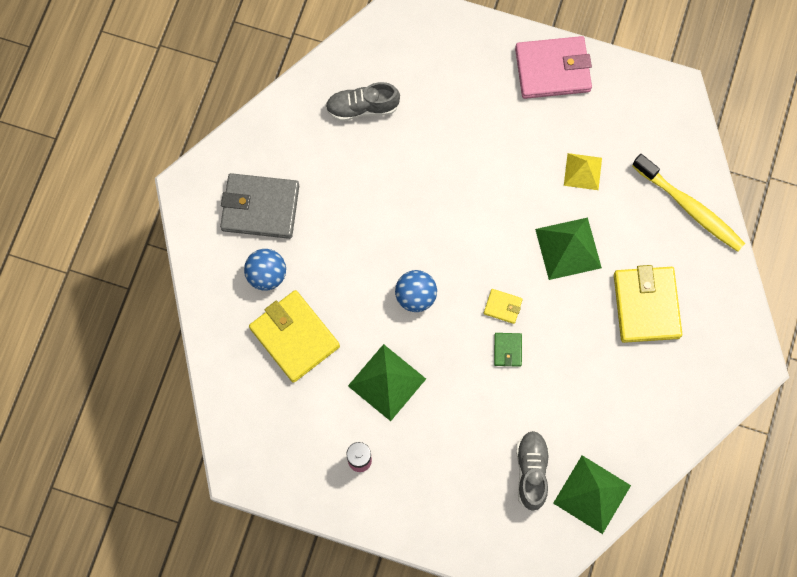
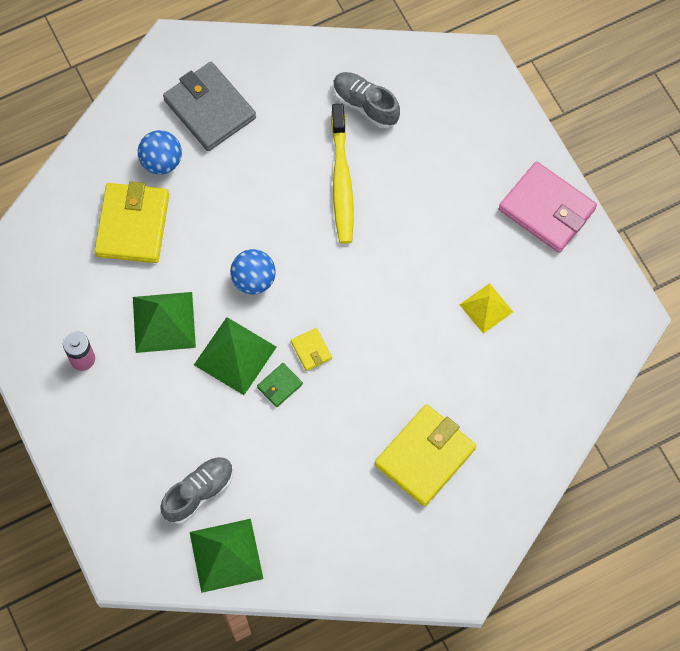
camera: 45 degrees right, 5 degrees down
(568, 248) = (410, 355): green pyramid -> green pyramid (235, 355)
(689, 207) = (543, 415): yellow toothbrush -> yellow toothbrush (341, 180)

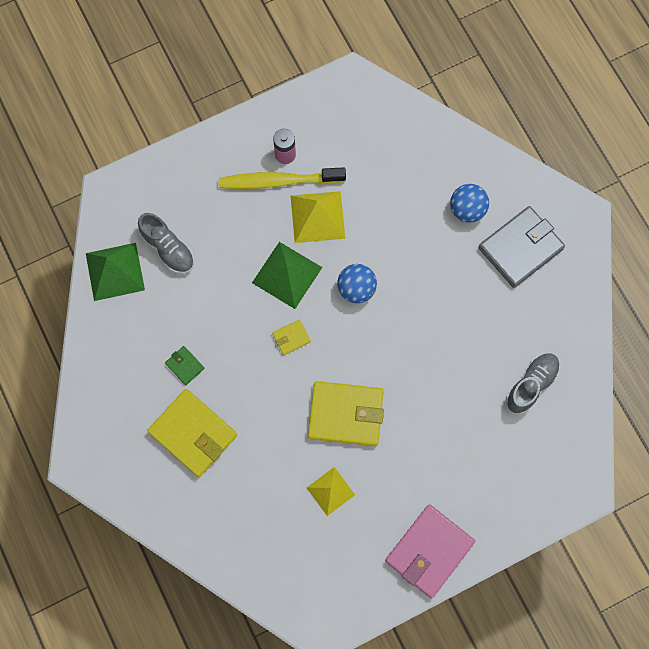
camera: 90 degrees right, 5 degrees up
(133, 225) = (406, 188): yellow wallet -> yellow wallet (346, 414)
(164, 322) = (317, 217): green pyramid -> yellow pyramid
(279, 386) = (259, 312): green wallet -> green wallet (185, 366)
(341, 180) = (454, 363): yellow toothbrush -> yellow toothbrush (279, 181)

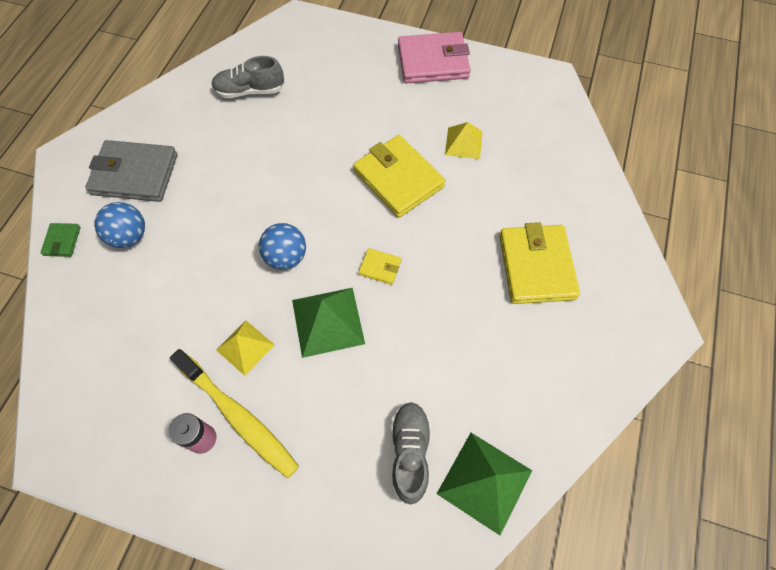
camera: 135 degrees left, 10 degrees down
(185, 366) = (494, 326): green wallet -> green wallet (62, 241)
(317, 217) = (245, 347): yellow pyramid -> yellow pyramid, size x0.65

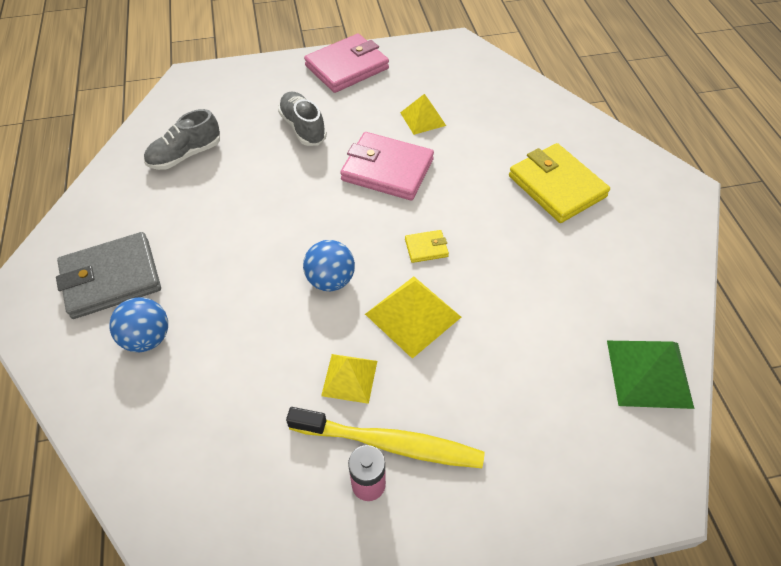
camera: 30 degrees left, 10 degrees down
(62, 241) = (69, 379): green wallet -> none
(328, 321) = (413, 315): green pyramid -> yellow pyramid
(398, 179) = (387, 170): yellow wallet -> pink wallet
(409, 453) = (570, 385): grey shoe -> grey shoe (303, 127)

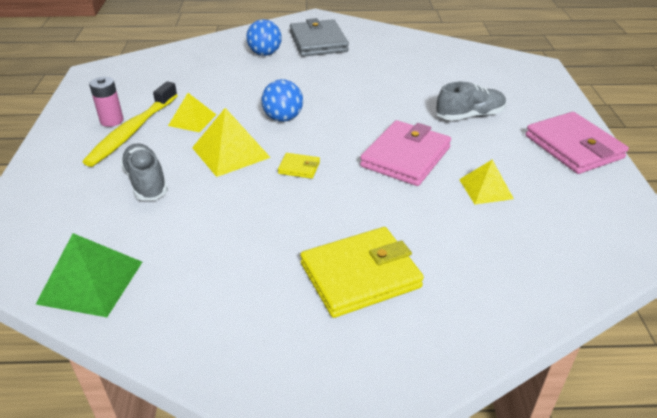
camera: 100 degrees right, 15 degrees down
(185, 155) = (435, 64): grey shoe -> grey shoe (146, 182)
(426, 248) = (299, 168): yellow wallet -> yellow wallet turned 75 degrees counterclockwise

